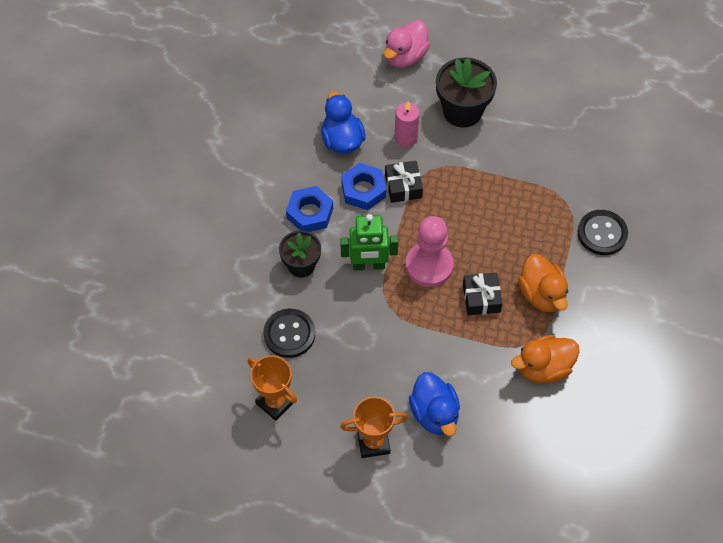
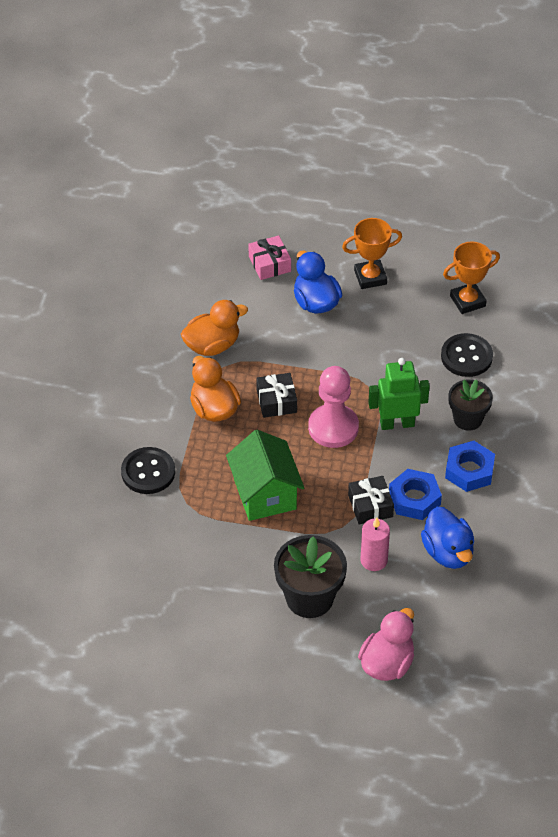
camera: 175 degrees right, 10 degrees down
(275, 402) = (467, 301): orange trophy -> orange trophy turned 60 degrees counterclockwise
(481, 470) = (269, 264): none -> pink gift
(496, 204) = (265, 494): none -> green house

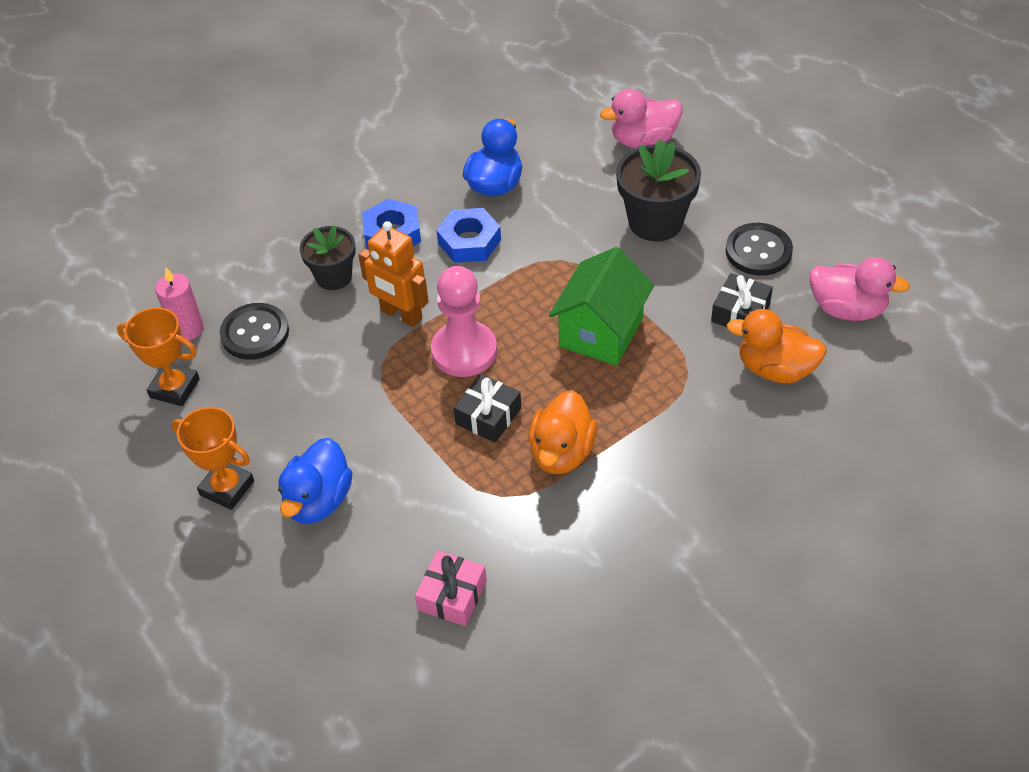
camera: 135 degrees left, 0 degrees up
(123, 616) = (847, 309): none -> pink duck
(148, 472) = (699, 431): black button -> black button (758, 251)
(212, 345) = (486, 530): orange duck -> orange duck (775, 369)
(269, 264) = (307, 591): pink gift -> pink gift (452, 595)
(370, 506) = (515, 260): black gift -> black gift (740, 313)
(374, 560) = (565, 216): pink candle -> pink candle (187, 329)
(397, 423) = (401, 315): green robot -> orange robot

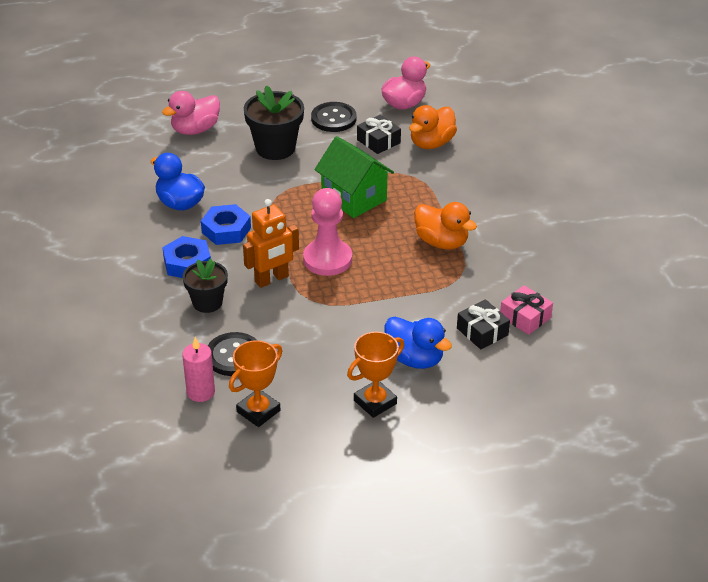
camera: 70 degrees left, 10 degrees down
(488, 416) = (391, 264): black gift -> black gift (482, 331)
(643, 140) = (195, 130): pink duck -> pink duck turned 45 degrees clockwise

